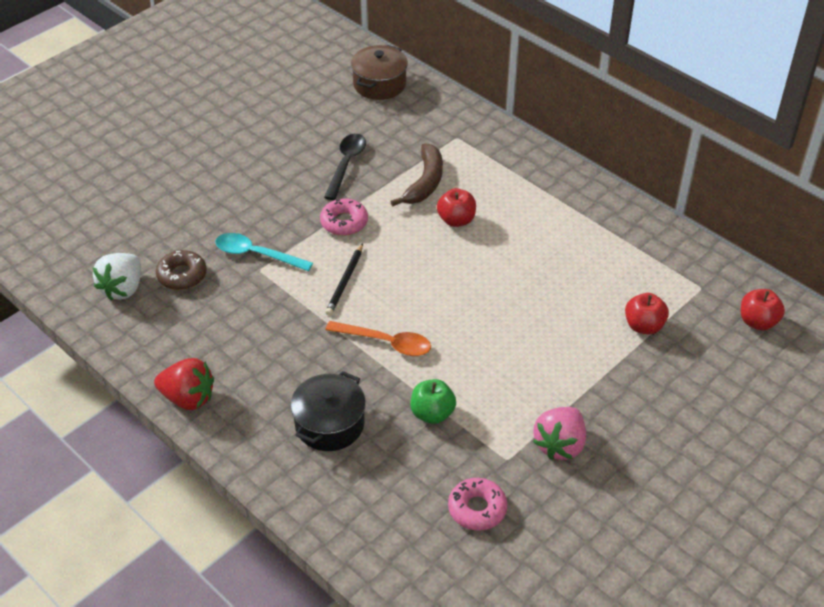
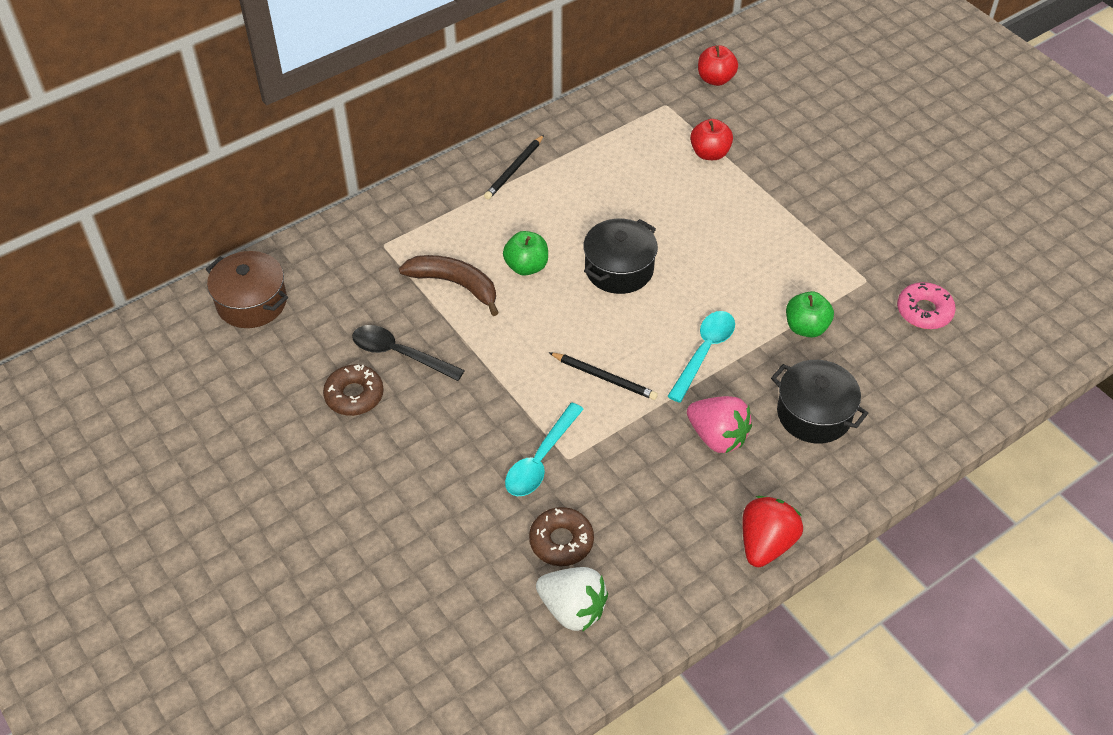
camera: 80 degrees left, 5 degrees up
(302, 149) = (354, 395): none -> brown donut
(344, 222) = (504, 367): pink donut -> none
(386, 343) = (704, 352): orange spoon -> turquoise spoon
(456, 220) = (526, 266): red apple -> green apple
(470, 277) = (619, 269): none -> black pot
(560, 445) = (851, 240): pink strawberry -> pink strawberry (717, 437)
(570, 197) = (514, 169): none -> black pencil

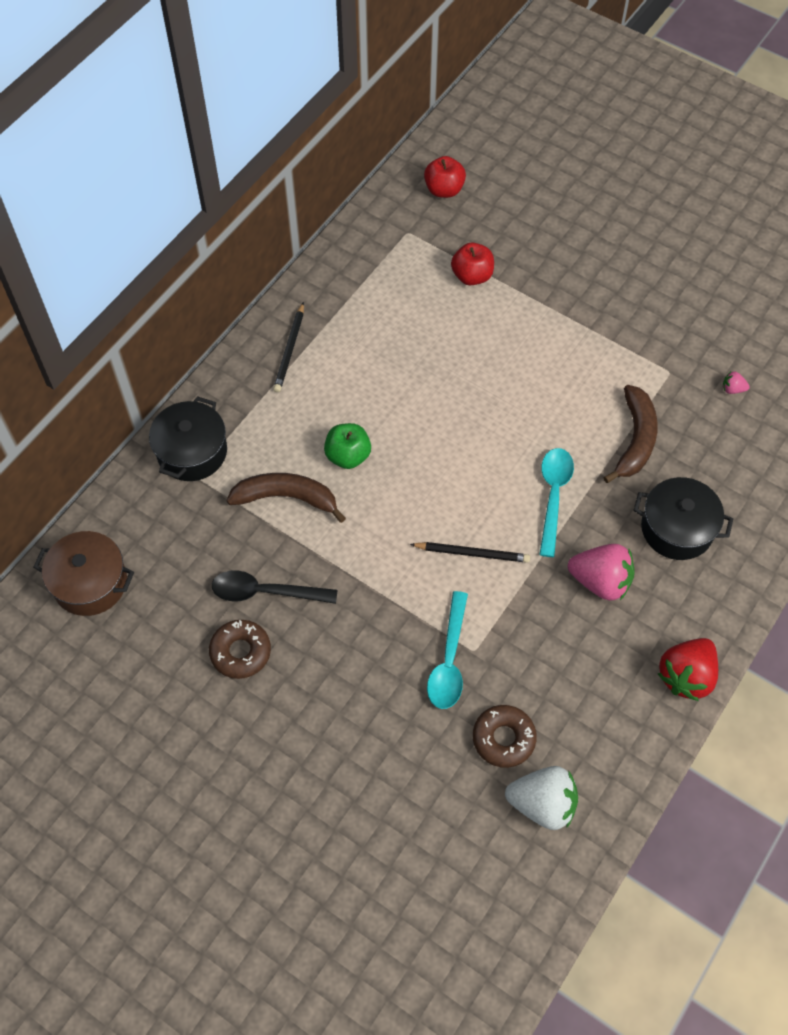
camera: 20 degrees left, 10 degrees up
(619, 269) = (438, 431): black pot -> black pot (192, 452)
(766, 543) = (686, 676): red strawberry -> red strawberry turned 150 degrees counterclockwise
(806, 327) = (635, 440): green apple -> brown banana
(924, 311) = (732, 389): pink donut -> pink strawberry

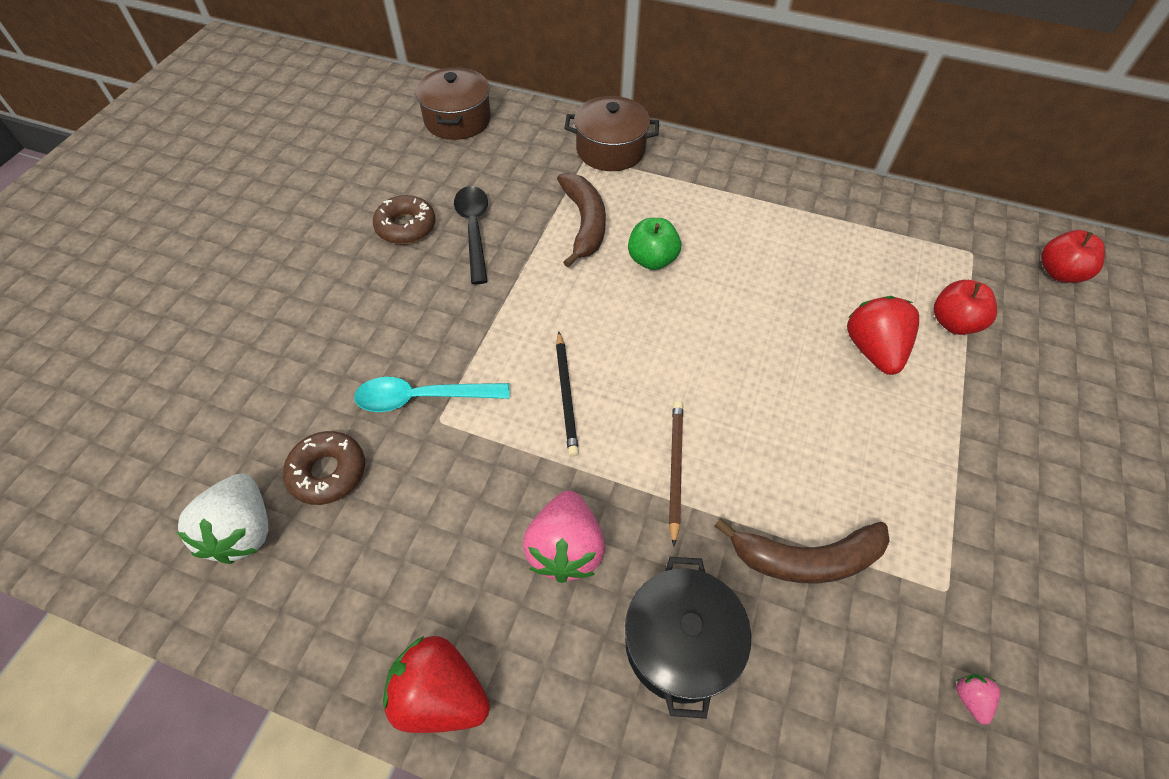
camera: 75 degrees right, 5 degrees down
(192, 452) = (610, 150): black pot -> brown pot
(290, 350) = (759, 190): black pencil -> none
(483, 336) = (873, 350): none -> red strawberry
(553, 496) = (675, 469): turquoise spoon -> brown pencil

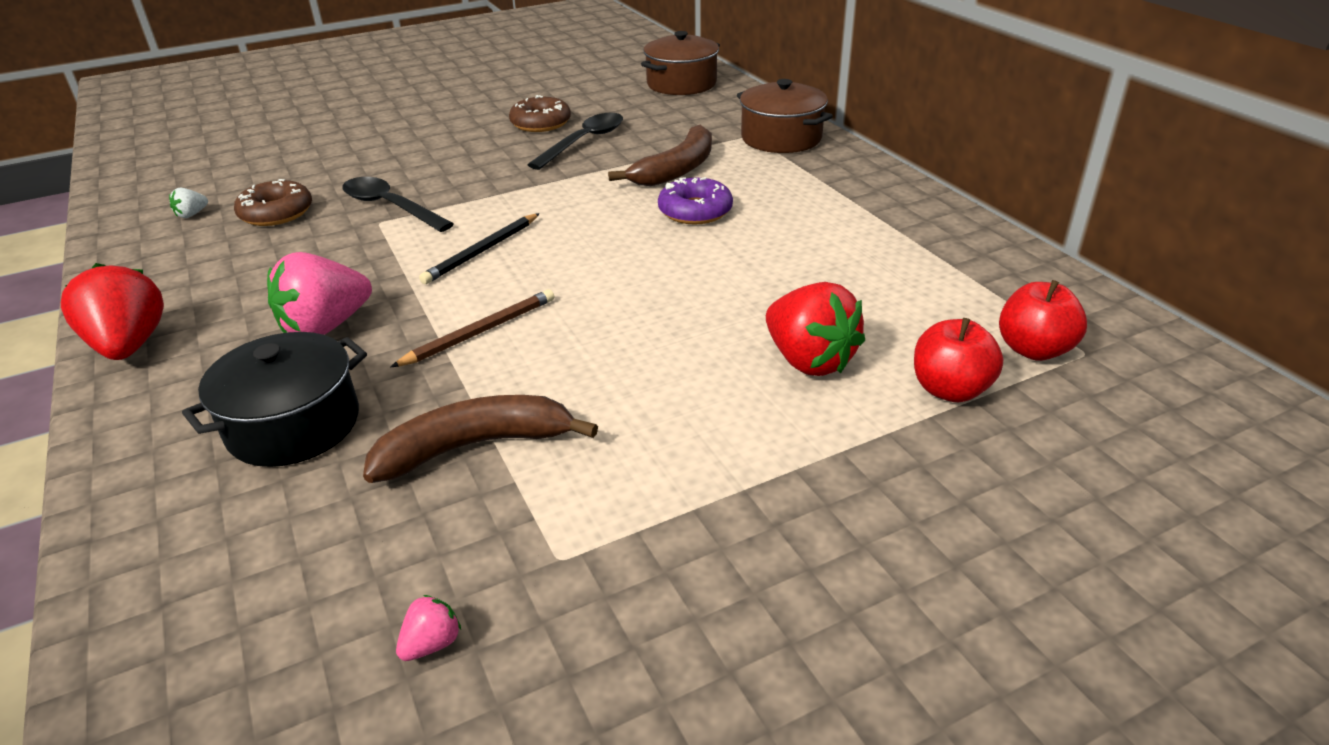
camera: 45 degrees right, 20 degrees down
(243, 531) = (192, 214): white strawberry -> white strawberry, size x0.44
(423, 398) = (391, 207): turquoise spoon -> black spoon
(652, 260) = (695, 211): green apple -> purple donut
(805, 558) = (476, 446): brown banana -> brown banana turned 120 degrees clockwise
(873, 350) = (809, 360): red strawberry -> red strawberry turned 105 degrees clockwise
(1059, 273) = (1199, 425): red apple -> red apple (1033, 350)

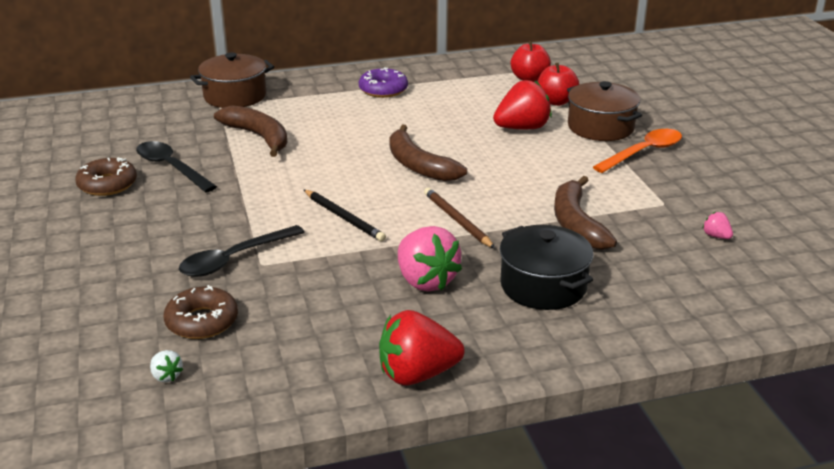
camera: 80 degrees left, 5 degrees down
(637, 282) = (418, 165): none -> brown banana
(681, 84) = (81, 117): brown pot -> brown pot (600, 127)
(695, 211) = (331, 138): purple donut -> purple donut (383, 90)
(776, 522) = (643, 152): none -> orange spoon

